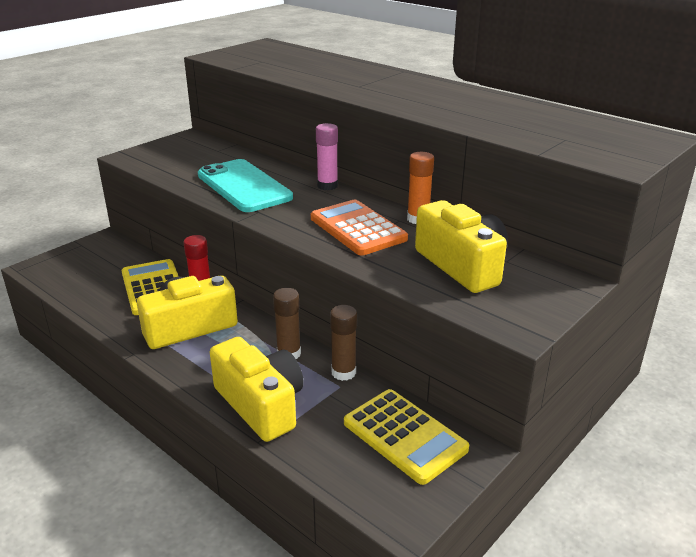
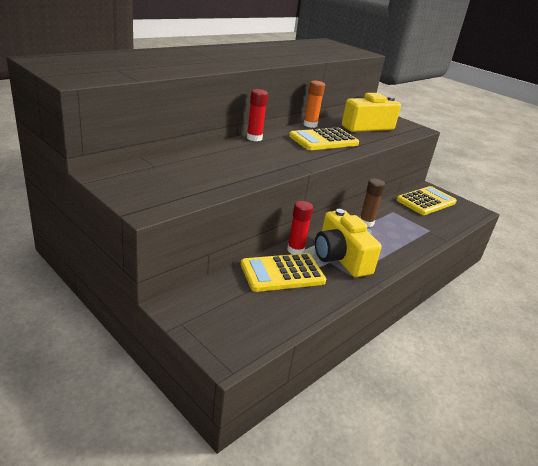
camera: 90 degrees left, 0 degrees up
(244, 186) = (248, 163): turquoise phone -> none
(261, 404) = (416, 236): yellow camera -> none
(327, 186) = (254, 138): pink glue stick -> red glue stick
(343, 372) = (381, 209): brown glue stick -> none
(357, 229) = (323, 140): orange calculator -> yellow calculator

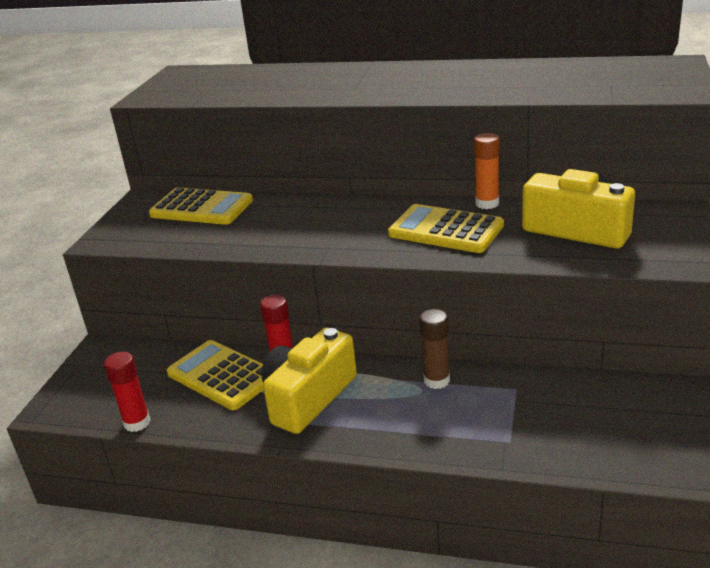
camera: 65 degrees right, 0 degrees up
(254, 138) = (362, 201): red glue stick -> red glue stick (137, 423)
(426, 201) = (617, 405): yellow calculator -> yellow calculator (201, 208)

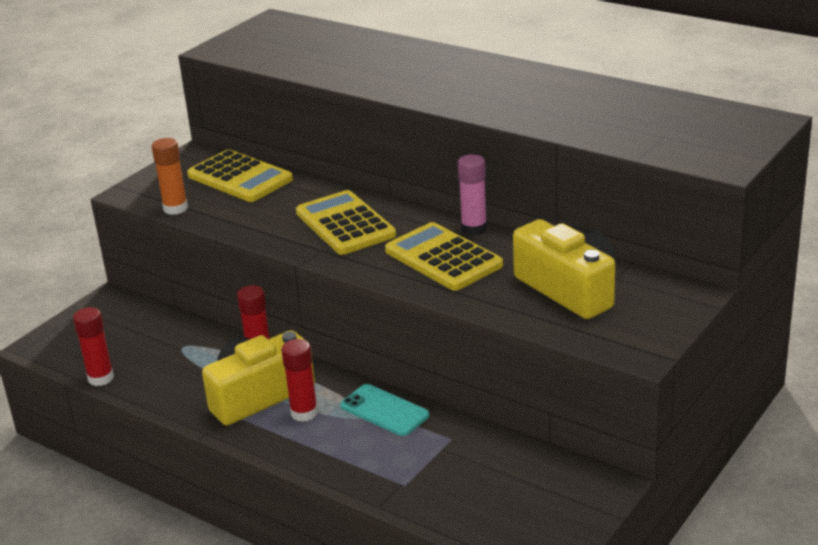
camera: 20 degrees right, 0 degrees up
(222, 376) = (197, 354): yellow calculator -> yellow calculator (345, 224)
(364, 402) = (304, 413): none -> red glue stick
(436, 380) = (384, 411): brown glue stick -> turquoise phone
(450, 203) = (474, 229): none -> pink glue stick
(487, 203) = (509, 238): orange glue stick -> orange glue stick (175, 208)

